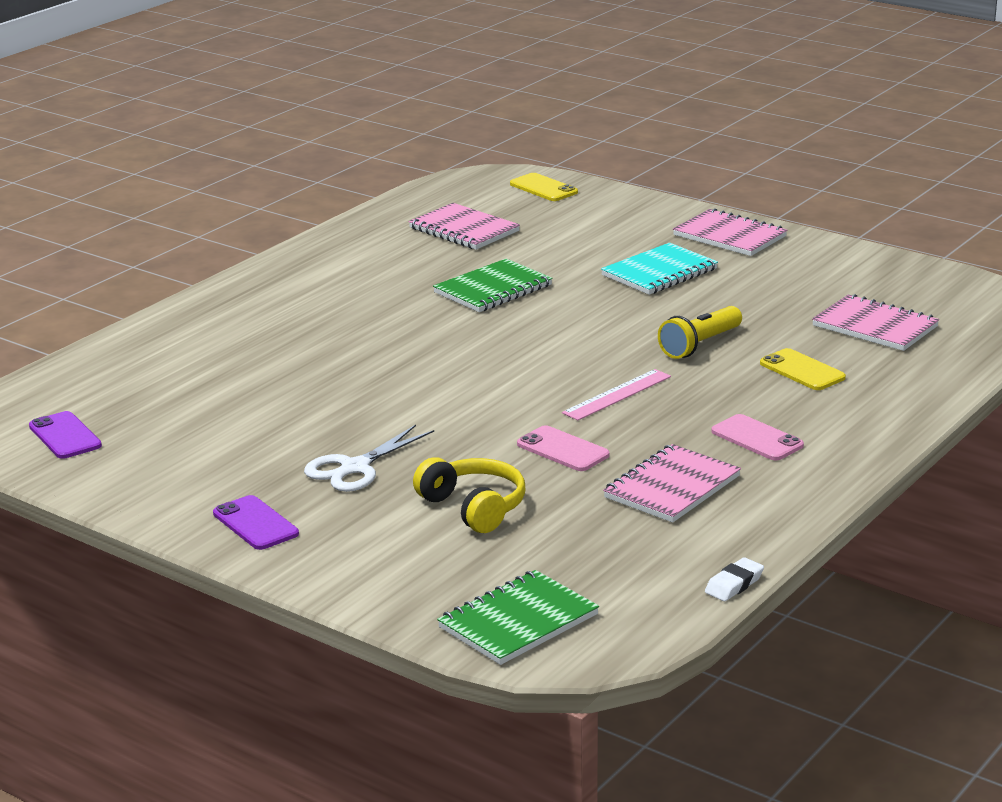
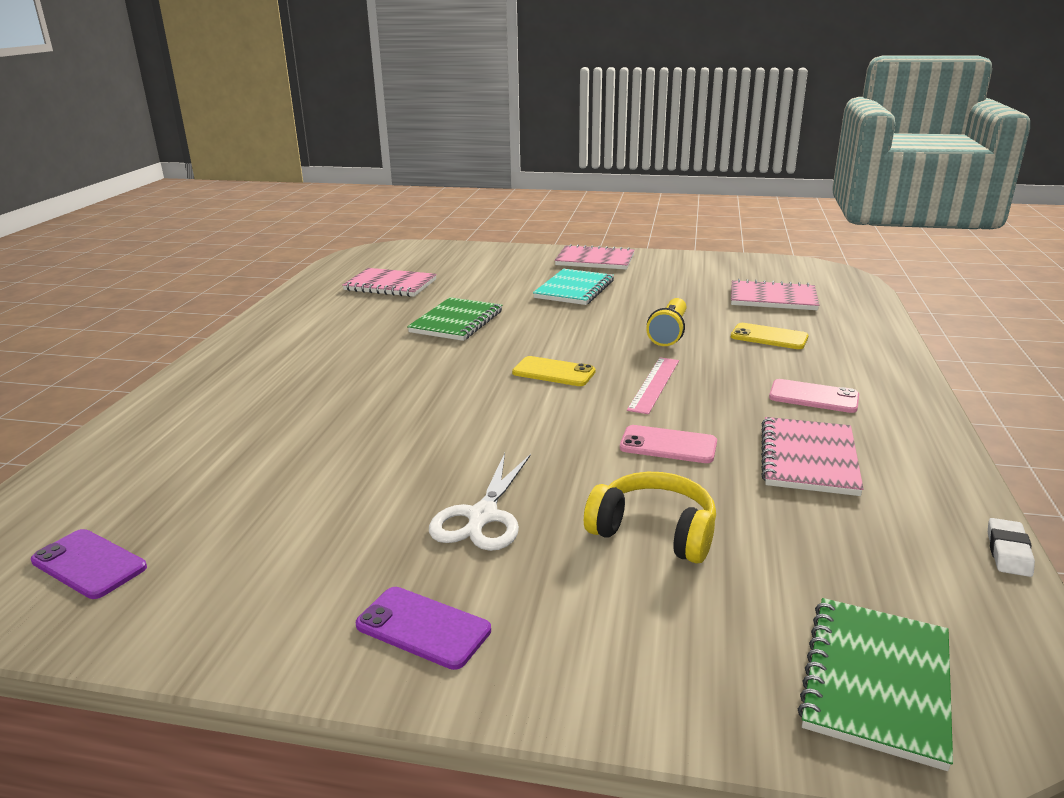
camera: 25 degrees left, 0 degrees up
(543, 188) = (426, 251): yellow phone -> yellow phone (553, 372)

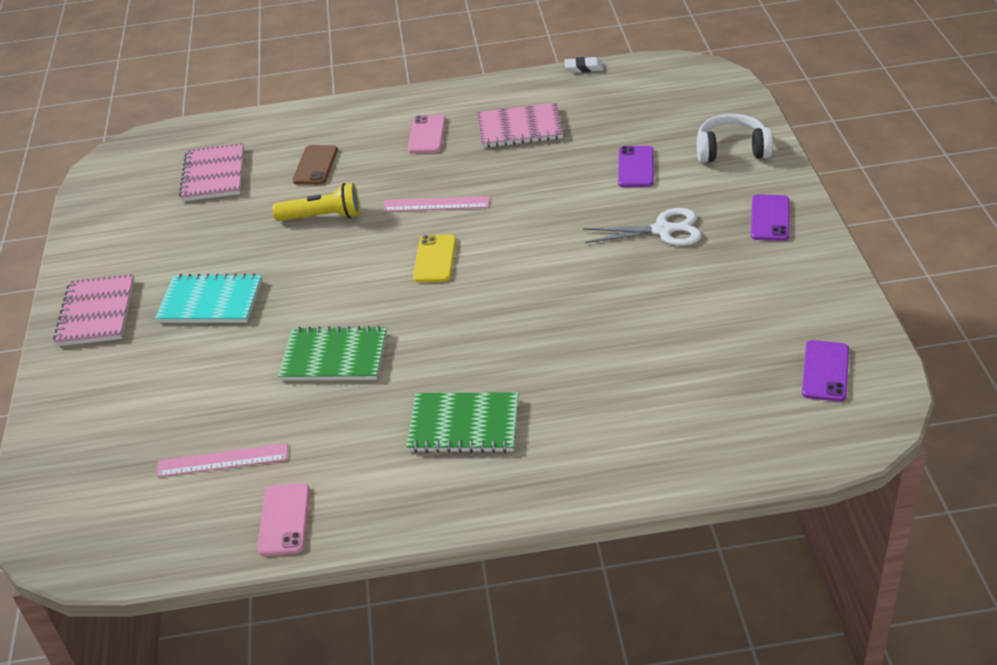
camera: 105 degrees left, 15 degrees up
(390, 285) = (222, 460): pink notebook -> pink ruler
(652, 651) = (732, 150): none -> white headphones
(654, 531) = (635, 167): yellow headphones -> purple phone
(668, 445) = (531, 180): pink phone -> pink phone (284, 520)
(769, 337) = (315, 165): yellow phone -> brown phone
(876, 682) = (706, 95): green notebook -> green notebook (464, 425)

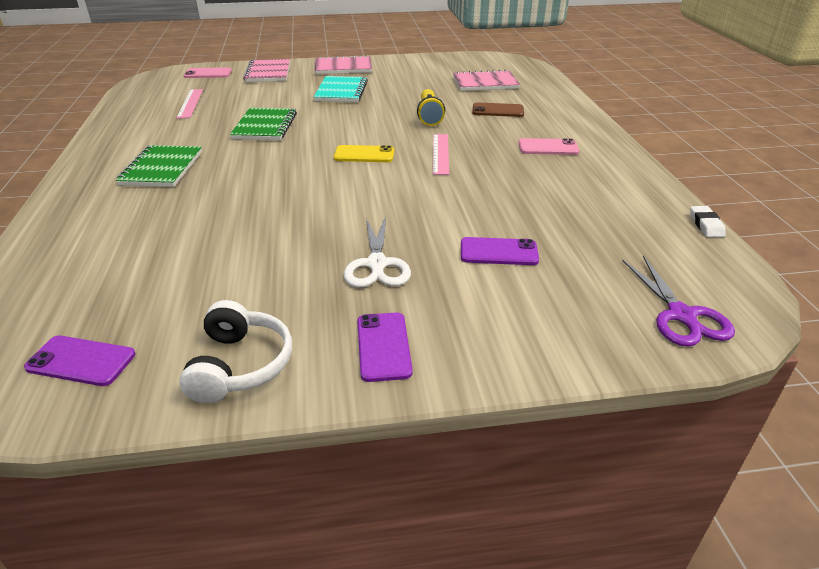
camera: 85 degrees right, 5 degrees down
(284, 520) = (125, 120): pink phone -> pink phone (208, 73)
(520, 128) = (567, 188): pink notebook -> pink notebook (268, 72)
(707, 94) = (681, 315): none -> purple scissors
(732, 150) = (541, 326): white headphones -> white headphones (240, 365)
(770, 218) = (383, 346): purple phone -> purple phone turned 75 degrees clockwise

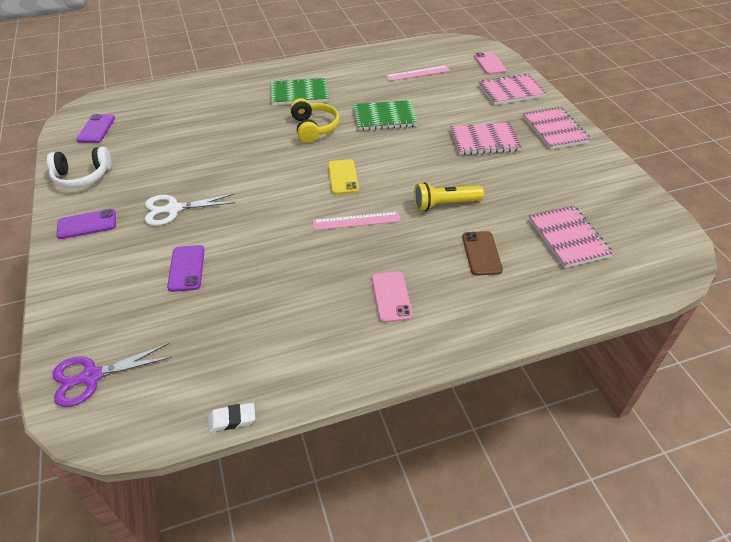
camera: 80 degrees right, 10 degrees up
(253, 164) = (314, 128): none -> yellow headphones
(341, 91) = (484, 140): turquoise notebook -> pink notebook

